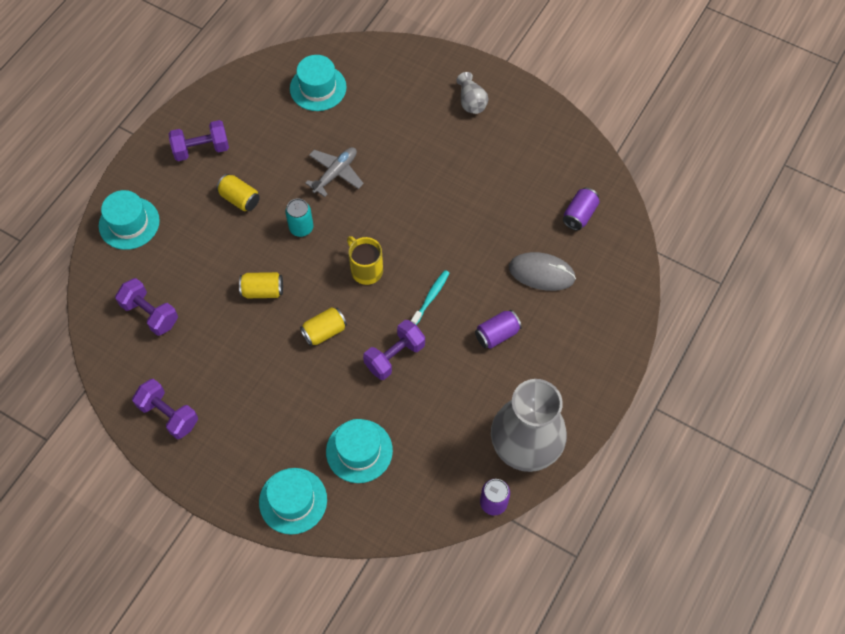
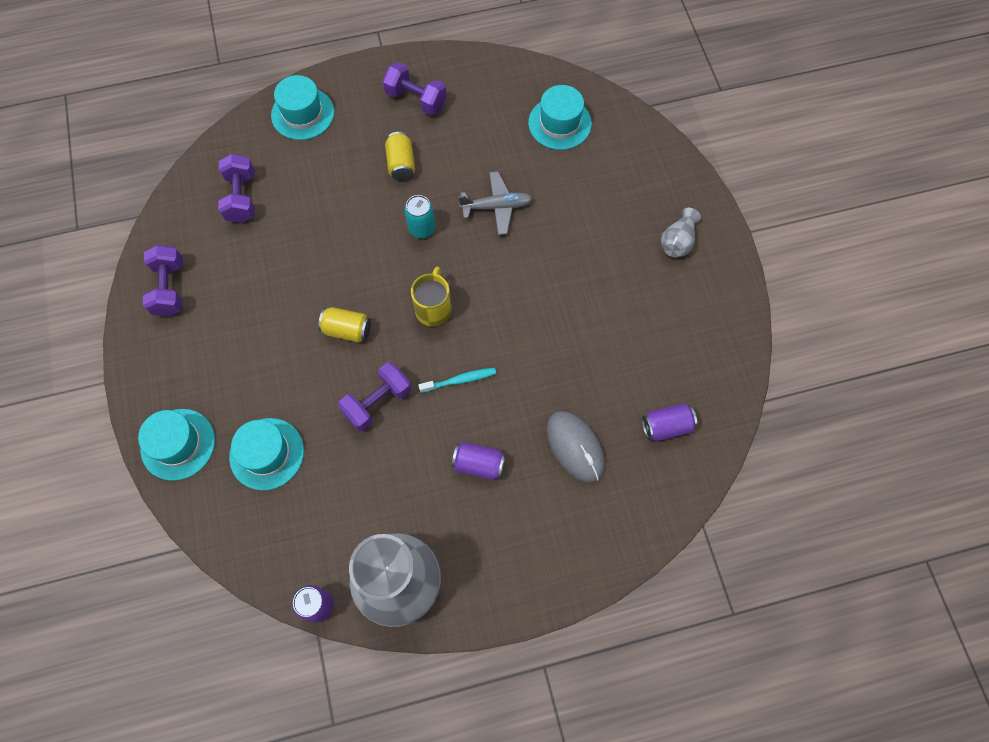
camera: 45 degrees right, 5 degrees up
(263, 291) = (338, 254): yellow can -> none
(394, 356) = (377, 402): purple dumbbell -> purple dumbbell turned 45 degrees counterclockwise

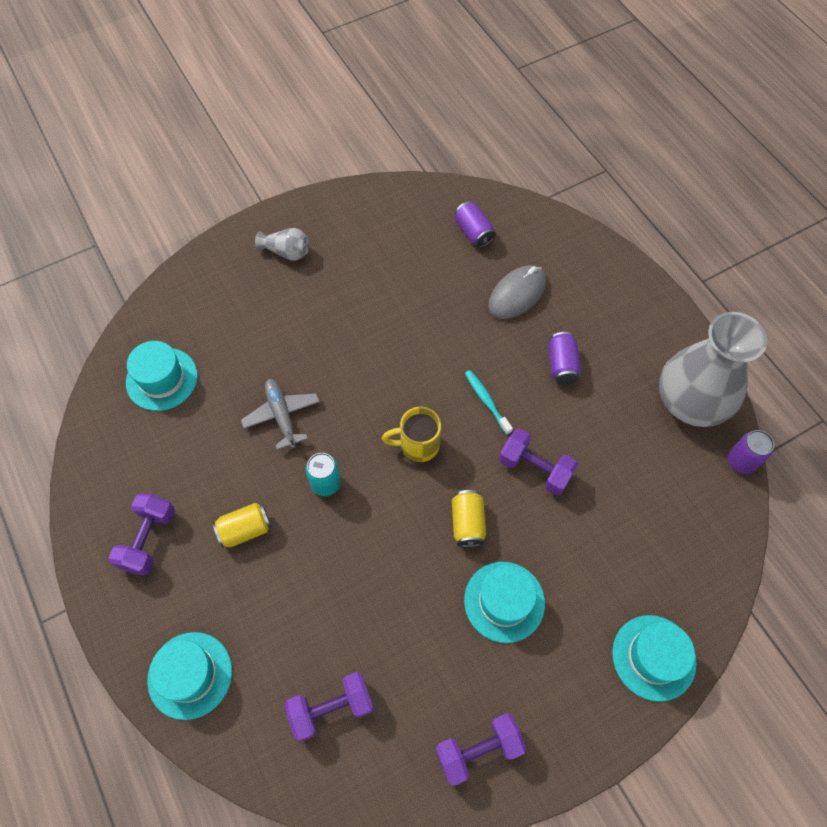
camera: 105 degrees left, 5 degrees down
(267, 453) = (626, 558): turquoise hat -> turquoise hat (504, 601)

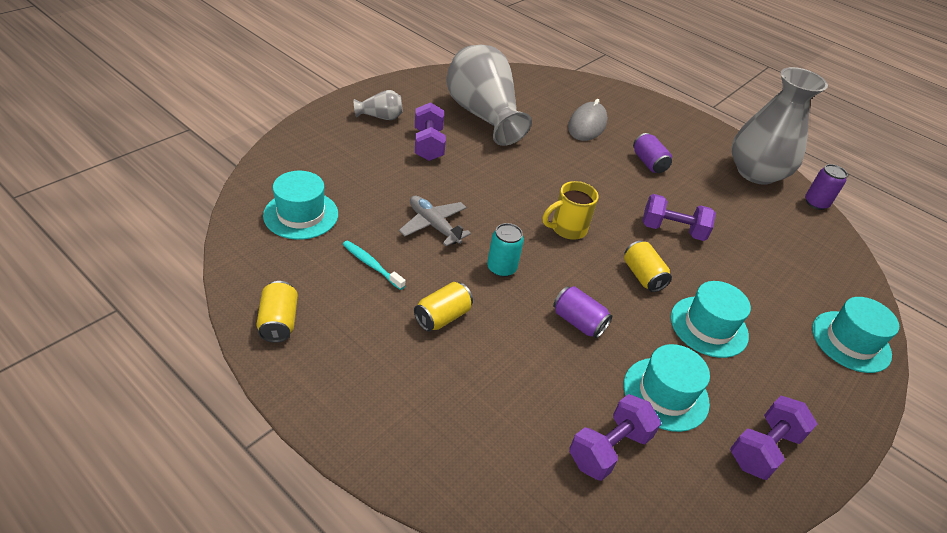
camera: 25 degrees left, 20 degrees down
(102, 503) = (279, 322): none -> yellow can
(148, 539) = (344, 343): purple dumbbell -> purple dumbbell (428, 145)
(190, 675) = (446, 455): turquoise hat -> turquoise hat (665, 394)
(400, 263) = (483, 115): none -> grey vase
(473, 232) = (530, 93): purple can -> purple can (578, 322)
(486, 401) = (605, 192): turquoise toothbrush -> turquoise toothbrush (371, 265)

